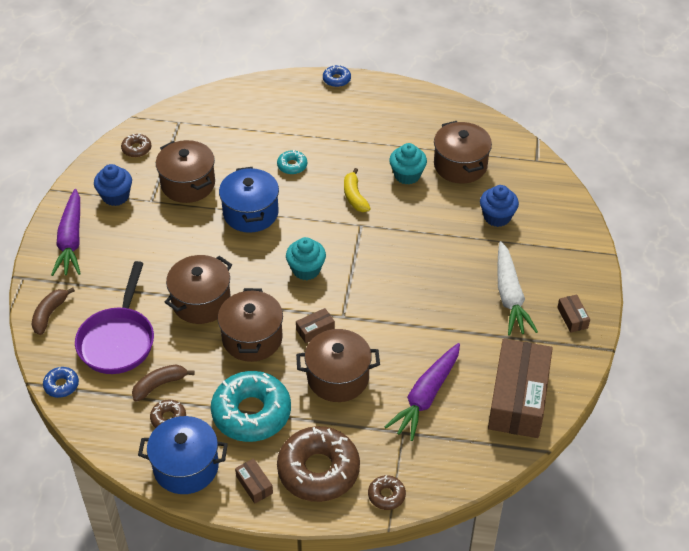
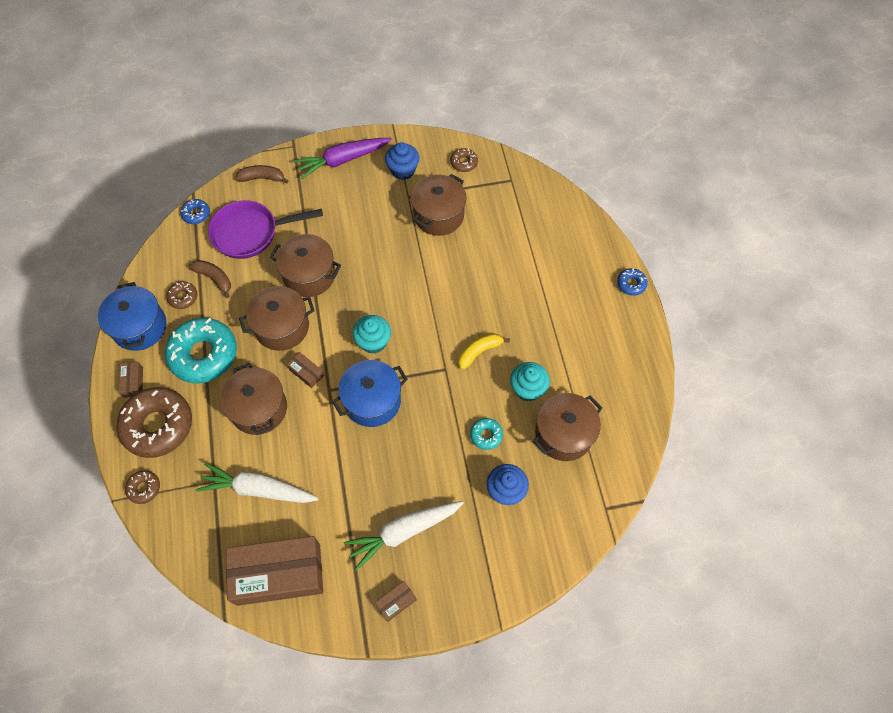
camera: 70 degrees right, 15 degrees up
(250, 213) = (424, 275): blue pot -> blue pot (372, 401)
(254, 485) = (133, 382): brown box -> brown box turned 45 degrees counterclockwise
(292, 166) = (496, 286): turquoise donut -> turquoise donut (486, 435)
(425, 396) = (258, 489): purple carrot -> white carrot

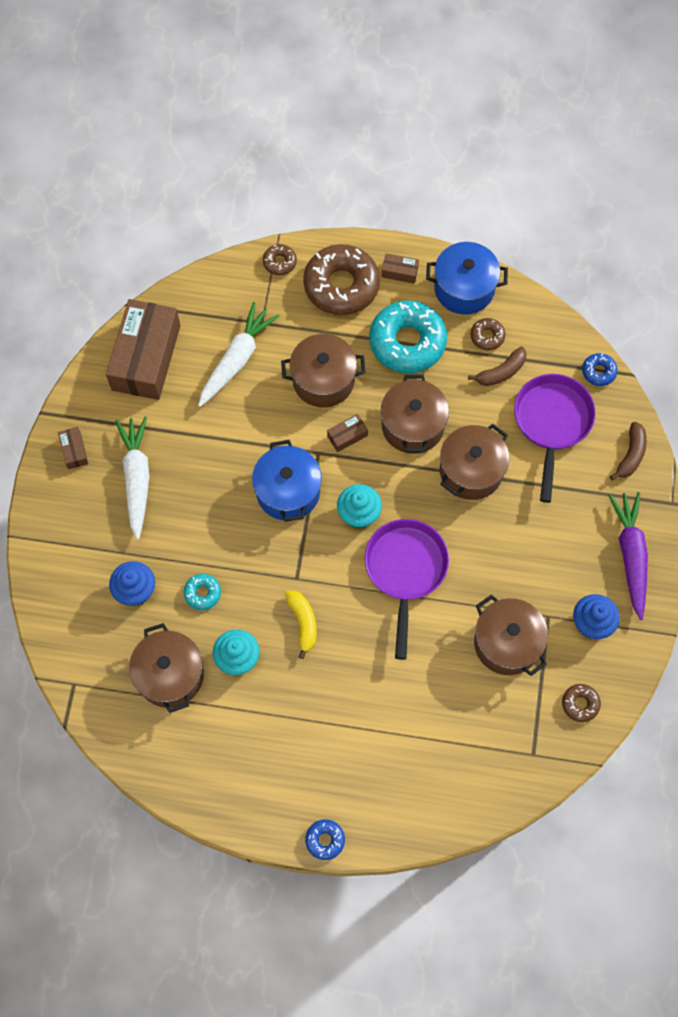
camera: 110 degrees right, 5 degrees up
(409, 295) = (405, 571): none -> purple pan

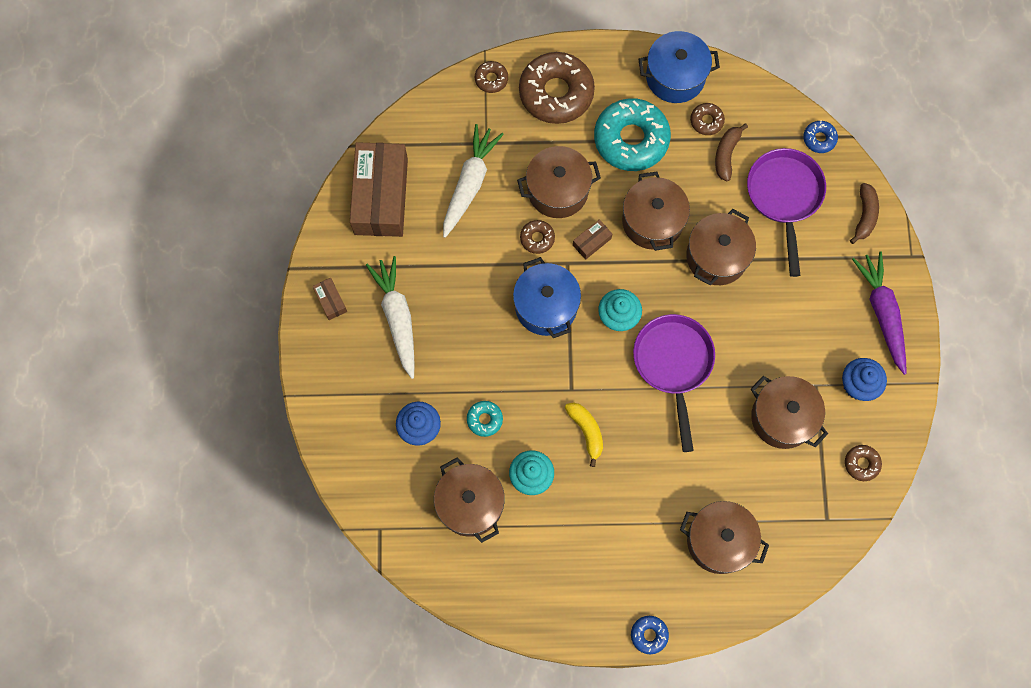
camera: 10 degrees left, 5 degrees up
(293, 423) = (537, 238): none -> brown donut
(399, 272) = (610, 70): brown box -> none
(417, 757) = (719, 541): none -> brown pot
(501, 372) = (726, 154): brown banana -> brown banana turned 150 degrees clockwise

